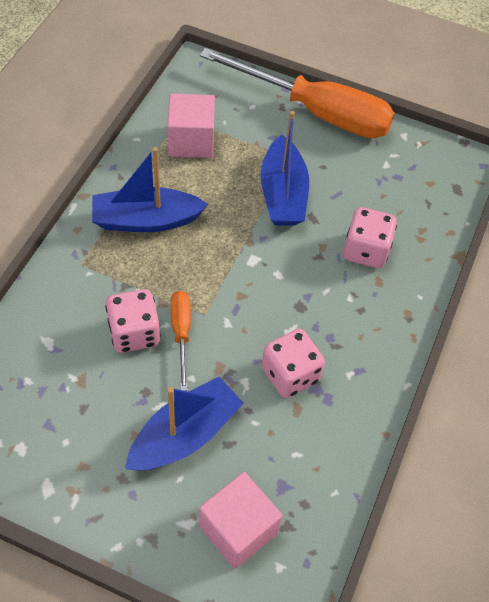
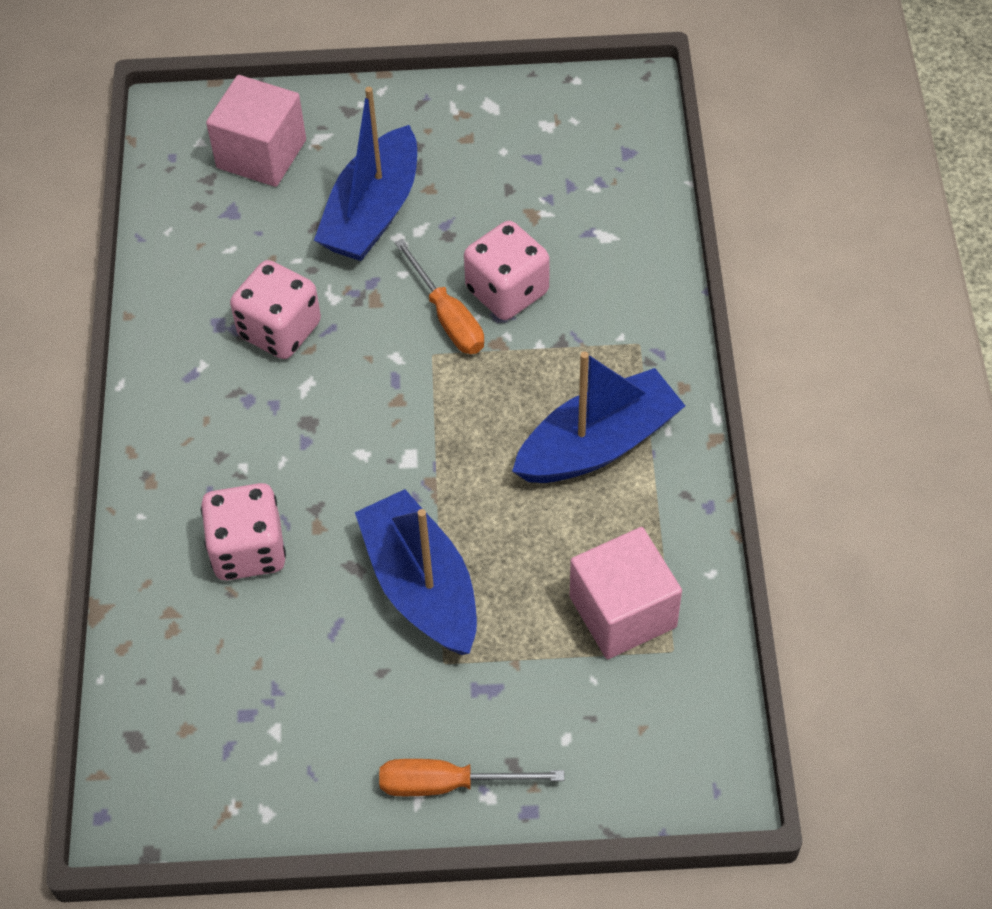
camera: 160 degrees right, 0 degrees up
(315, 112) = (448, 784): orange screwdriver -> orange screwdriver, size x0.45

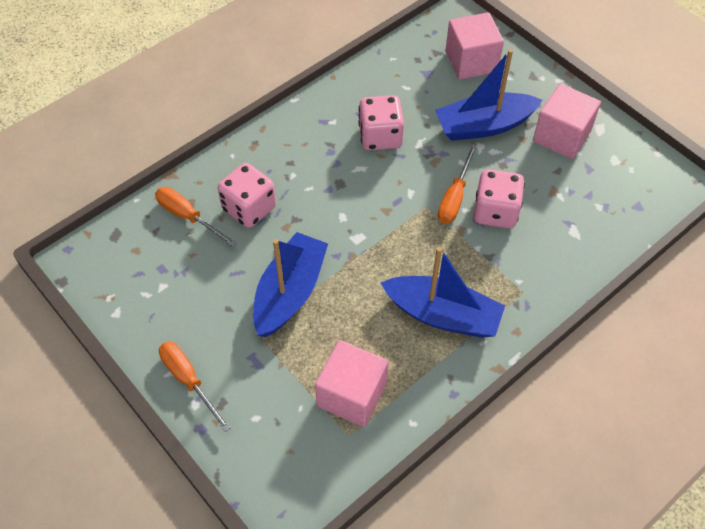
camera: 50 degrees right, 0 degrees up
(191, 631) = (188, 216): none -> orange screwdriver
(464, 149) = (561, 136): none -> pink cube

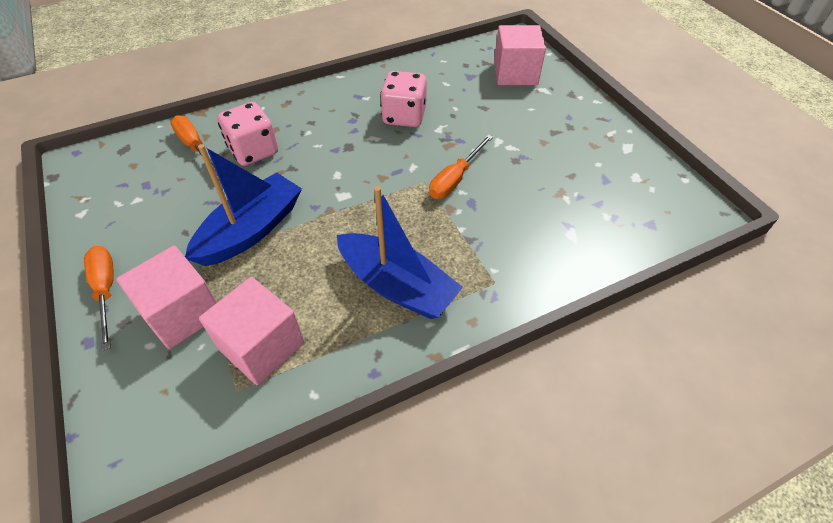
camera: 15 degrees right, 5 degrees down
(484, 126) = (508, 125): blue boat -> none
(495, 212) = (492, 199): pink dice -> none
(561, 136) = (584, 146): pink cube -> pink cube (182, 313)

